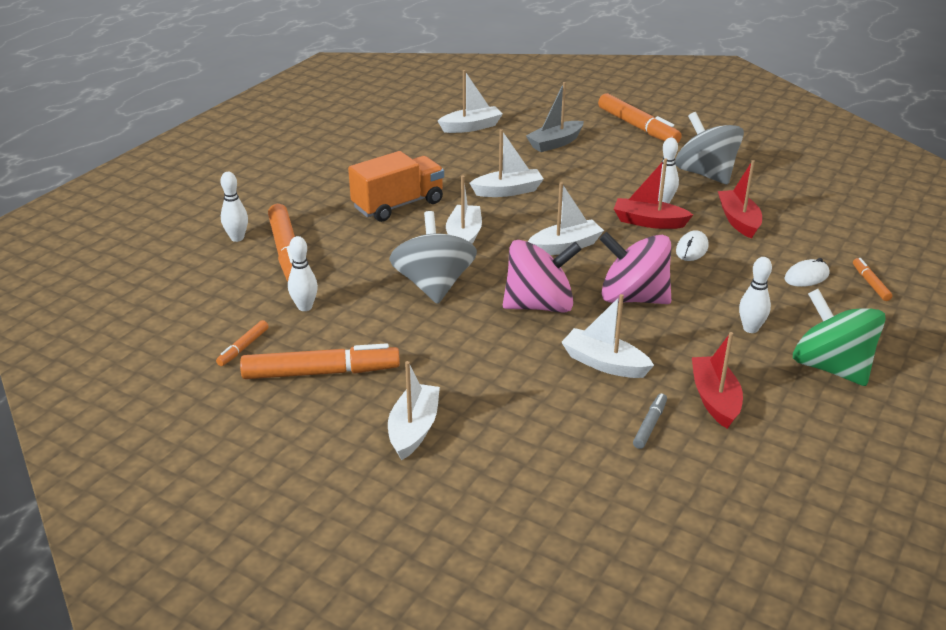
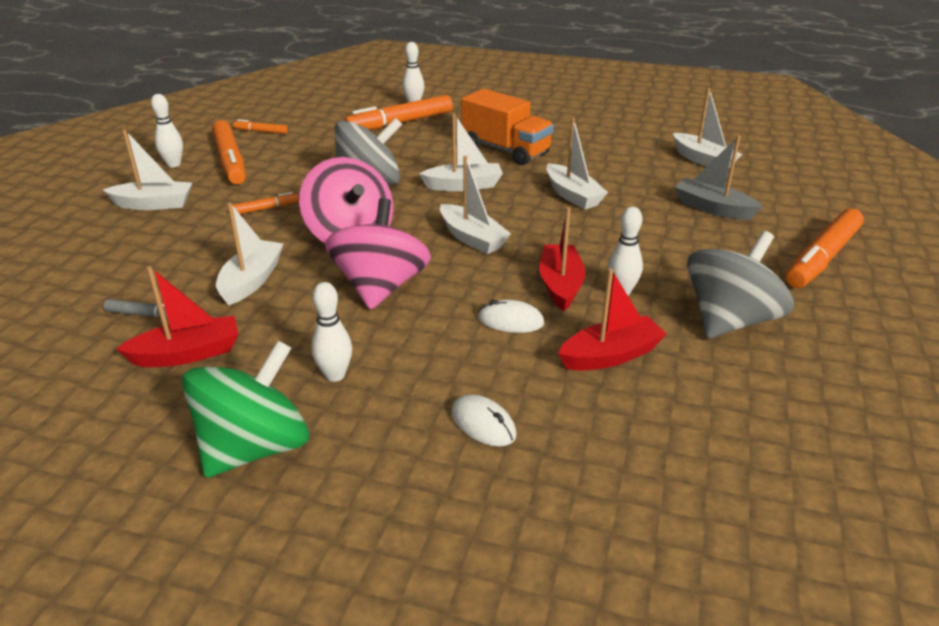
camera: 75 degrees right, 0 degrees up
(305, 307) = (320, 141): white bowling pin -> white bowling pin (174, 164)
(870, 283) = (490, 495): orange marker -> orange marker (265, 209)

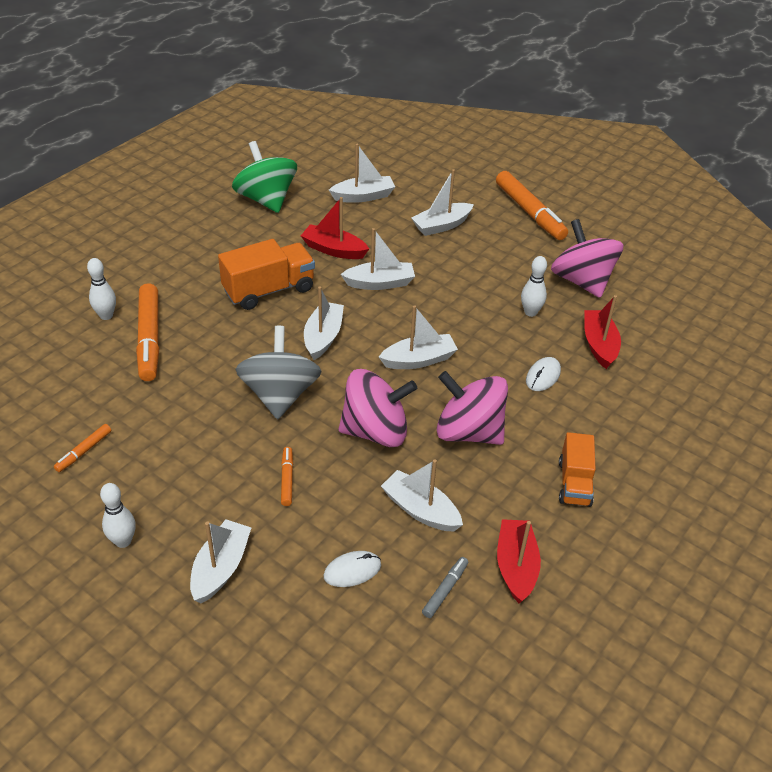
camera: 70 degrees left, 10 degrees up
(230, 161) = (149, 489): orange marker -> none
(255, 447) = (640, 540): green spinning top -> green spinning top (266, 199)
(335, 375) = (574, 483): white bowling pin -> orange truck
(483, 424) = (648, 423): white mouse -> white mouse (352, 571)
(560, 285) = (509, 337): red boat -> red boat (334, 250)
(713, 208) = (441, 225): grey boat -> white boat
(729, 320) = (582, 281): grey spinning top -> pink spinning top

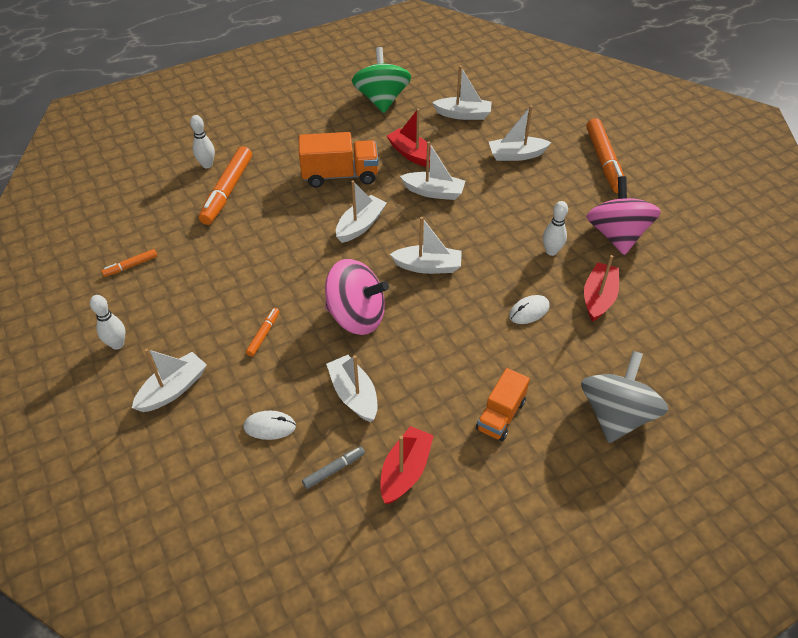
camera: 25 degrees right, 5 degrees up
(280, 395) = (298, 264): grey spinning top -> grey spinning top (616, 415)
(469, 432) = (434, 341): pink spinning top -> none

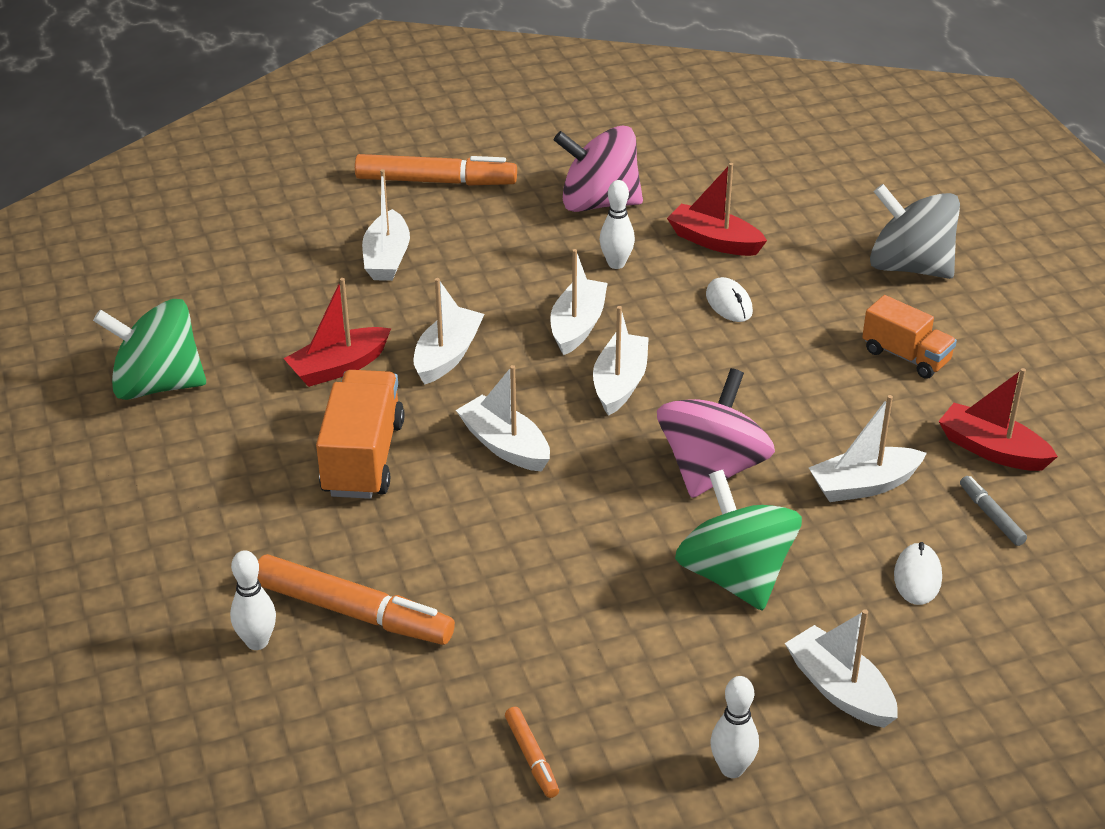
camera: 80 degrees left, 10 degrees down
(263, 334) = (735, 576): orange marker -> green spinning top
(463, 115) = (253, 296): white boat -> white boat (577, 326)

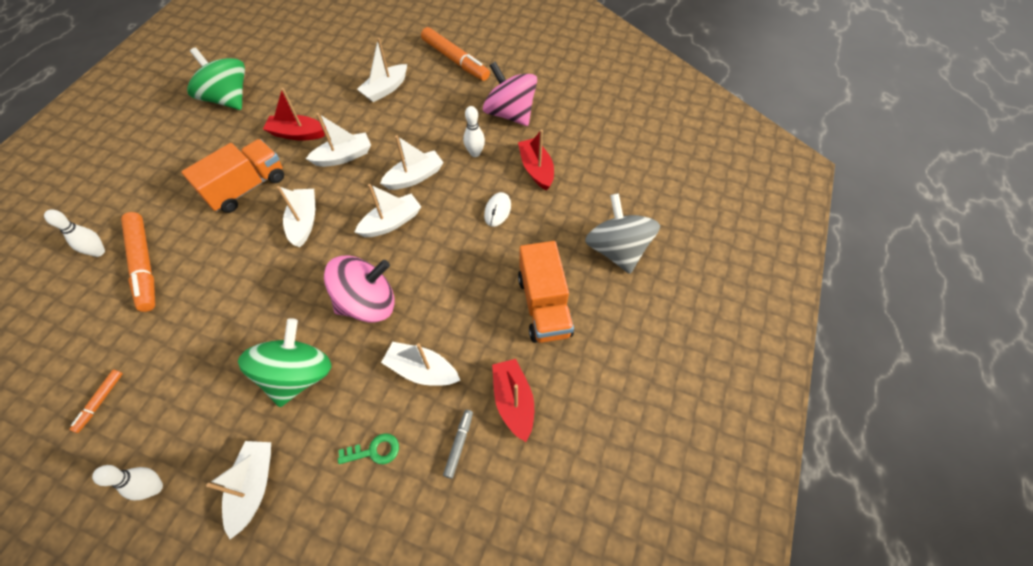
camera: 40 degrees right, 20 degrees up
(906, 356) = (544, 305): orange truck -> orange truck, size x1.53
(917, 577) = (374, 450): white mouse -> green key

